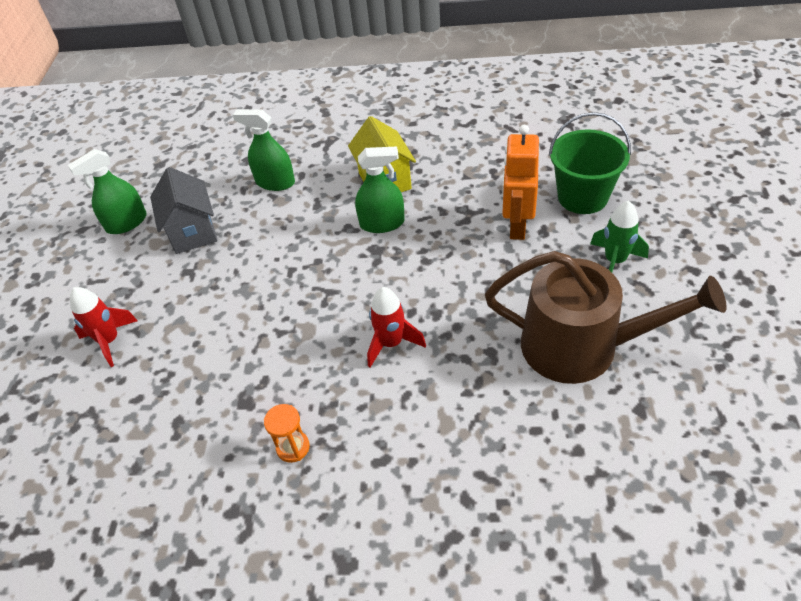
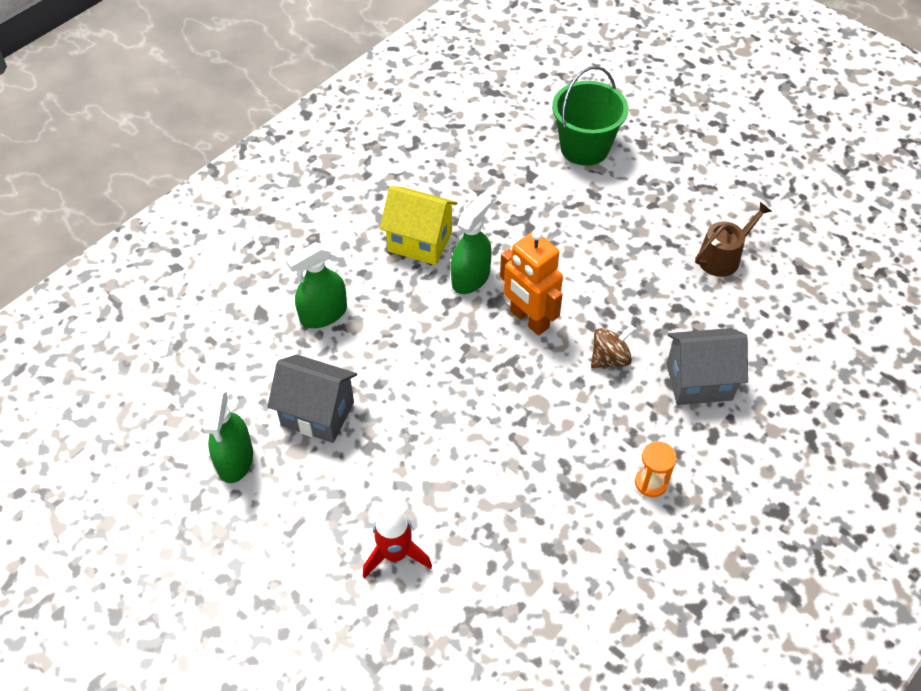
camera: 55 degrees left, 5 degrees up
(391, 343) = (610, 358): red rocket -> brown spinning top
(428, 415) = (699, 382): none -> grey house
(517, 226) = (571, 204): orange robot -> orange robot (529, 319)
(581, 346) = (723, 257): brown watering can -> brown watering can, size x0.50
(615, 261) = (666, 181): green rocket -> none

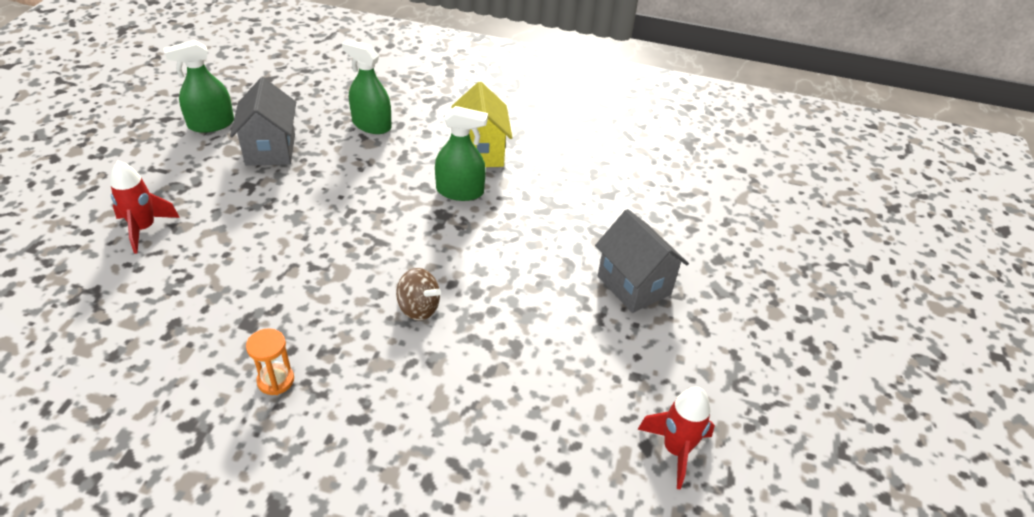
camera: 60 degrees right, 10 degrees down
(529, 319) = (434, 240): orange robot -> none
(584, 148) = (674, 220): green bucket -> none
(699, 382) = (425, 388): grey house -> grey house (634, 285)
(723, 257) = (612, 365): brown watering can -> none
(810, 255) = (675, 450): none -> red rocket

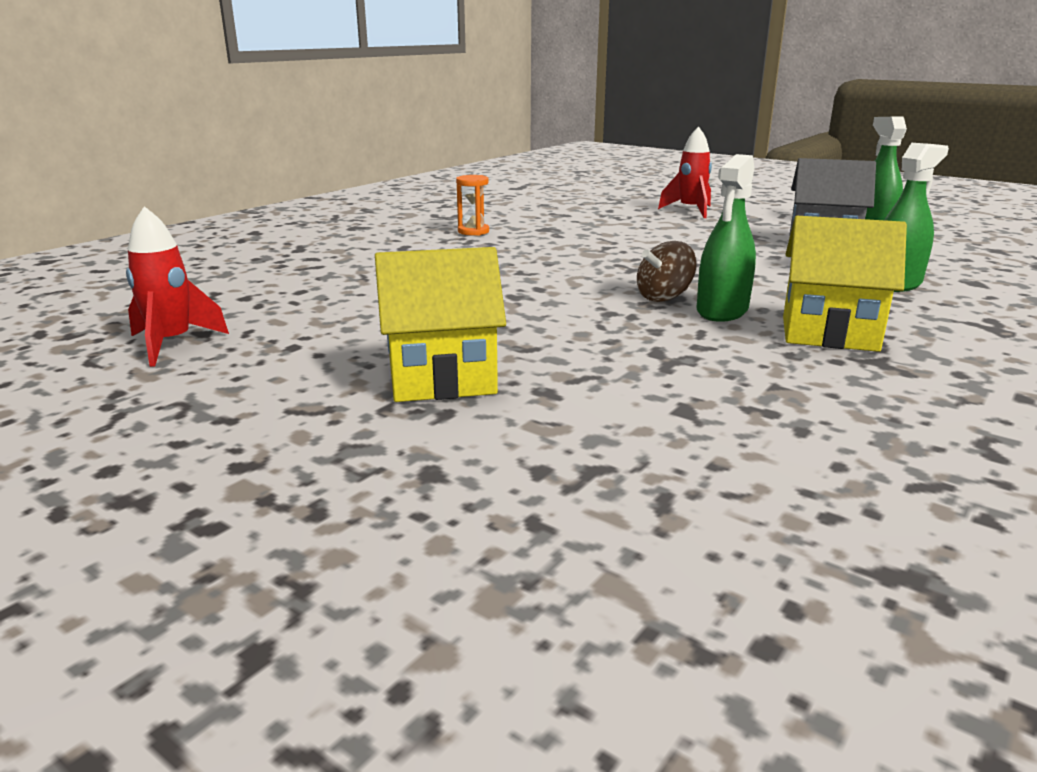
camera: 115 degrees right, 20 degrees down
(418, 308) = (513, 273): brown spinning top -> brown spinning top (664, 297)
(634, 285) = (442, 380): grey house -> yellow house

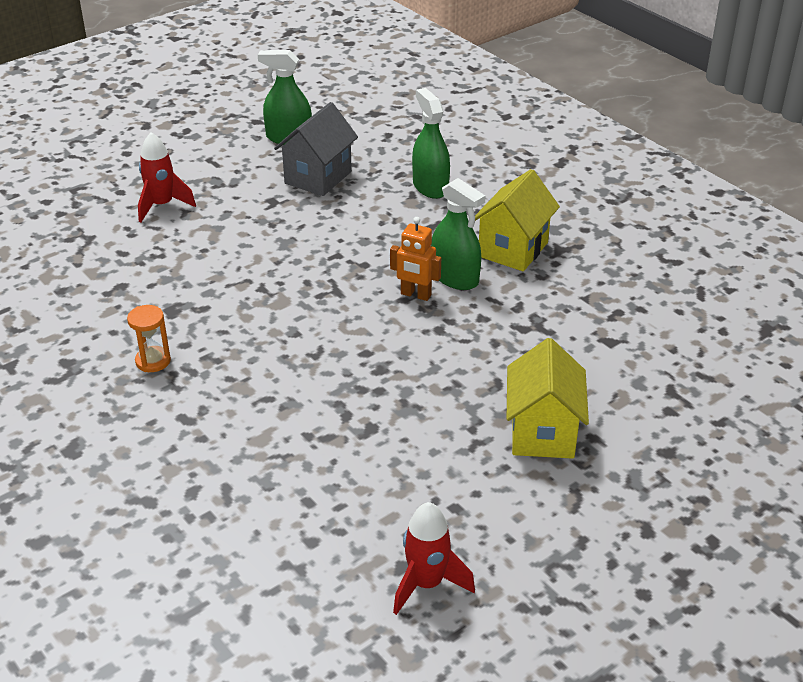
camera: 75 degrees left, 15 degrees up
(664, 297) = (415, 295): brown spinning top -> orange robot

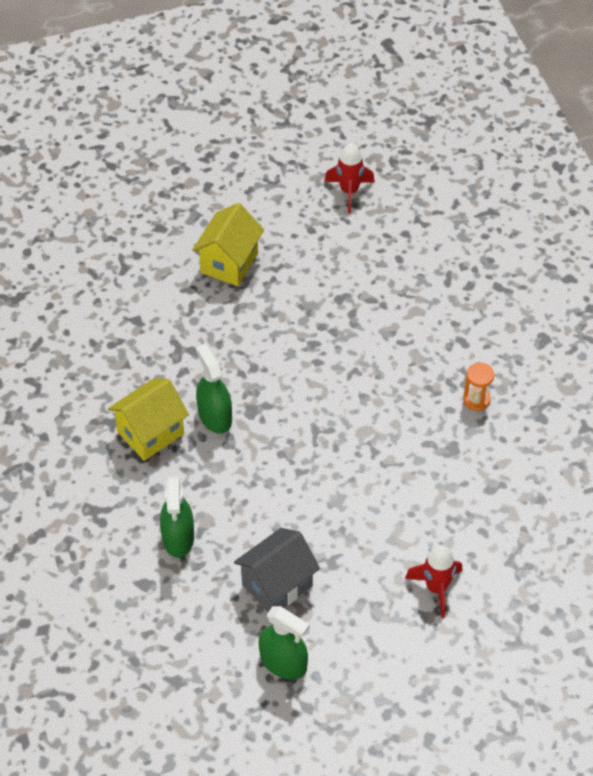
camera: 160 degrees left, 15 degrees up
(415, 295) = (255, 407): orange robot -> none

